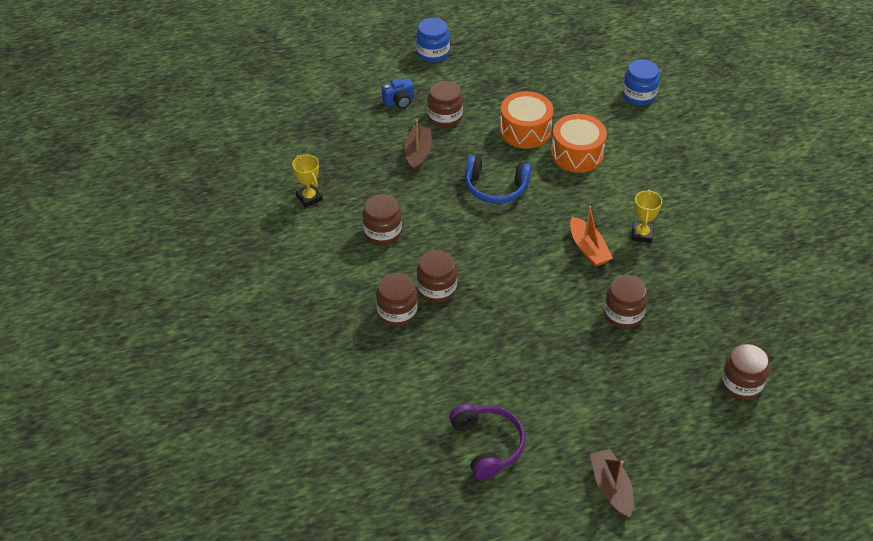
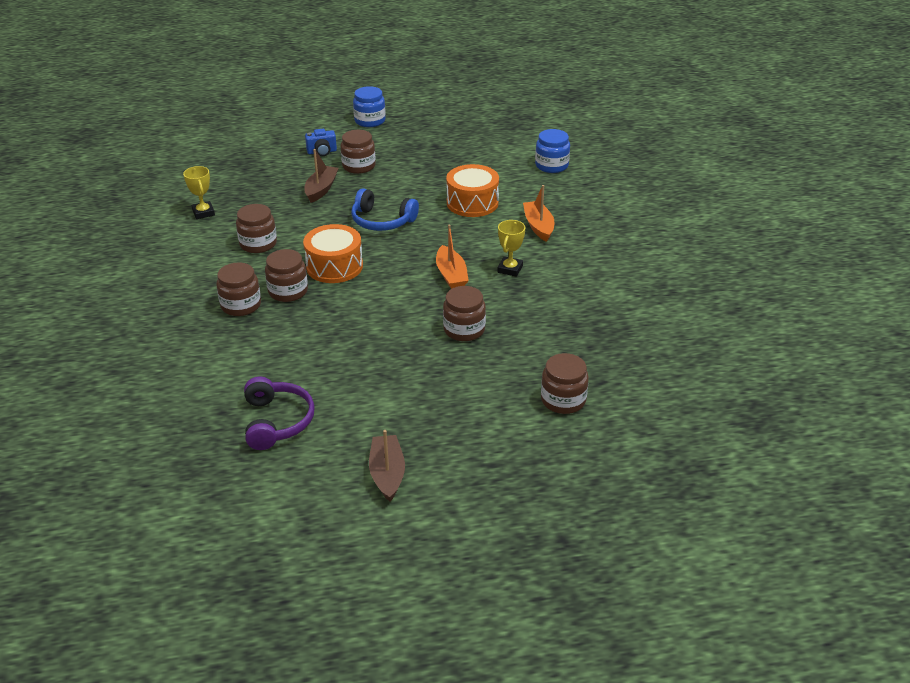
camera: 10 degrees right, 10 degrees down
(525, 130) = (430, 182): orange drum -> orange drum (334, 266)
(651, 177) = (538, 226): none -> orange boat

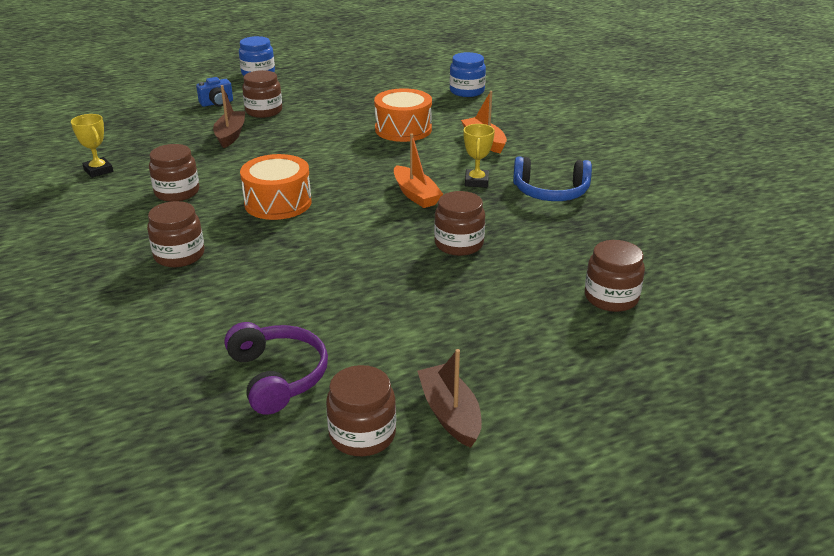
camera: 15 degrees left, 5 degrees down
(288, 291) = (232, 234): brown jar -> brown jar (362, 435)
(382, 221) = (313, 155): blue headphones -> blue headphones (550, 192)

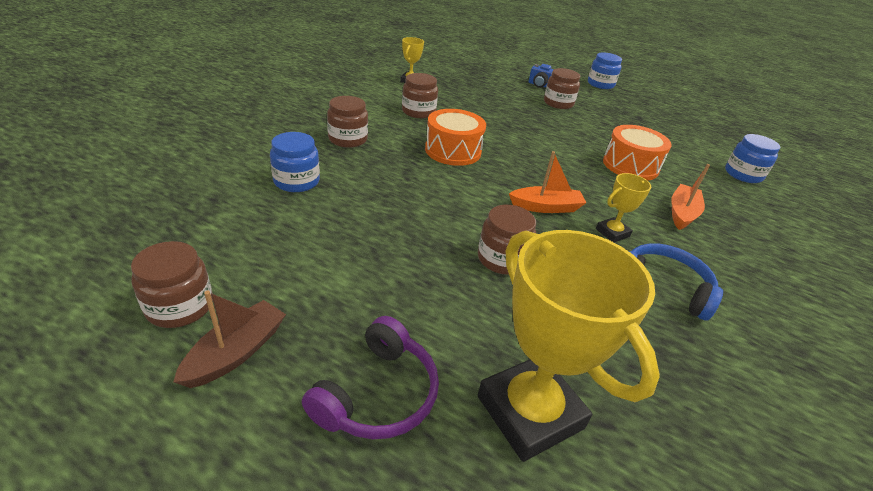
camera: 50 degrees right, 5 degrees up
(226, 313) = (296, 181): none -> blue jar
(230, 135) = (510, 103): brown boat -> none
(278, 376) = (235, 233): purple headphones -> purple headphones (378, 394)
(415, 195) = (546, 207): orange boat -> orange boat turned 120 degrees counterclockwise
(550, 192) = (663, 287): blue headphones -> blue headphones turned 150 degrees clockwise
(611, 297) = (530, 412): brown jar -> yellow trophy

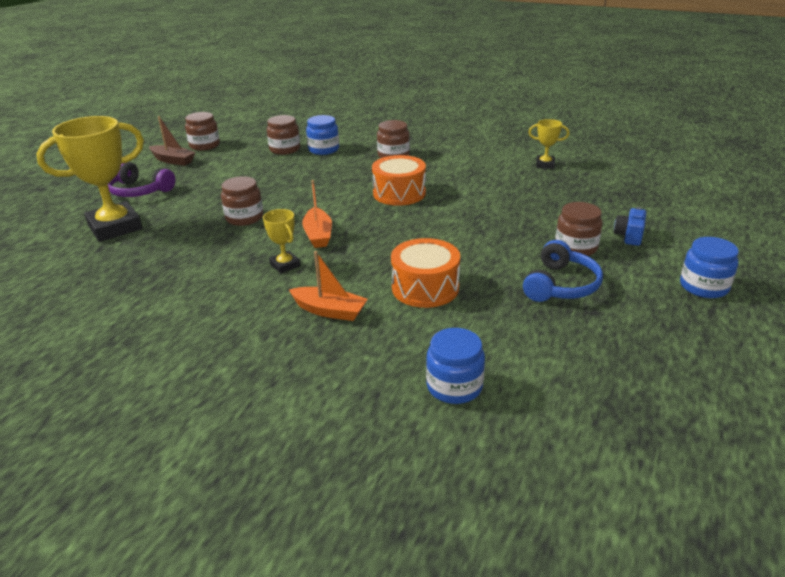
camera: 90 degrees right, 5 degrees down
(418, 112) = (470, 174): brown jar -> brown jar (285, 149)
(663, 287) = (211, 283): blue headphones -> blue headphones (561, 285)

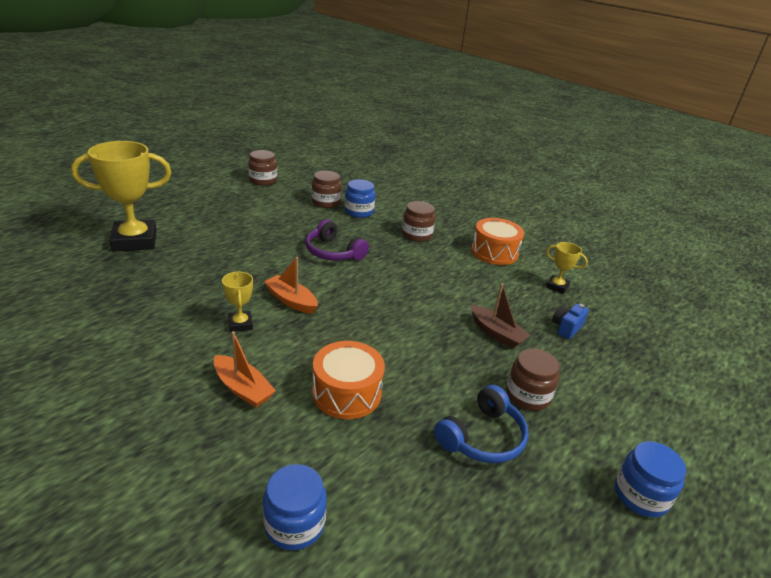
camera: 15 degrees right, 0 degrees up
(139, 191) = (180, 211): purple headphones -> purple headphones (333, 252)
(173, 160) = (227, 188): brown boat -> brown boat (496, 333)
(244, 218) = (242, 263): brown jar -> none
(318, 235) = (291, 301): orange boat -> orange boat turned 120 degrees clockwise
(399, 193) = (394, 277): orange drum -> orange drum (494, 252)
(629, 236) = (593, 400): blue camera -> blue camera (566, 328)

